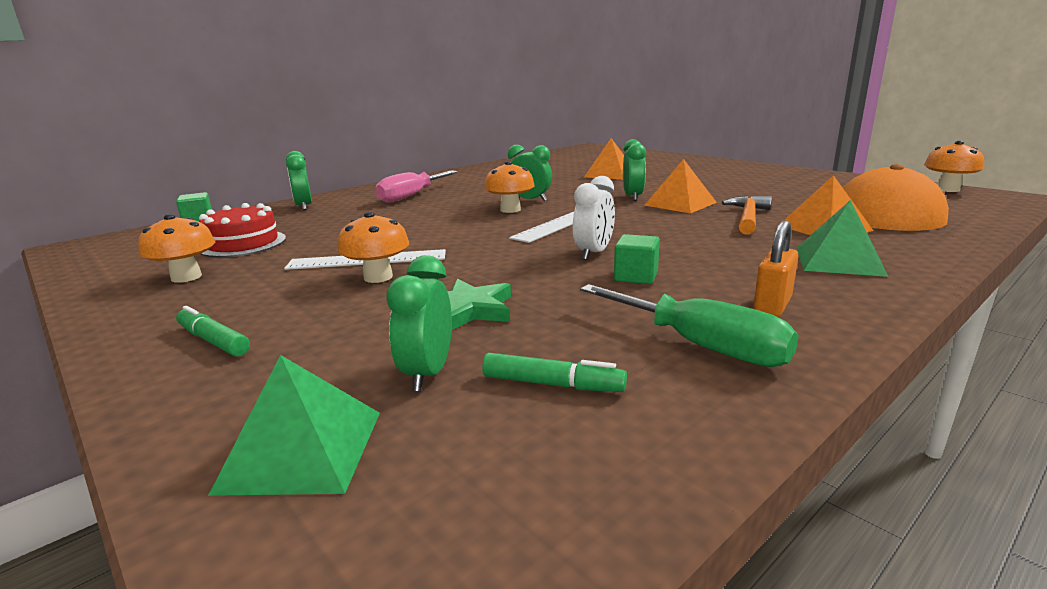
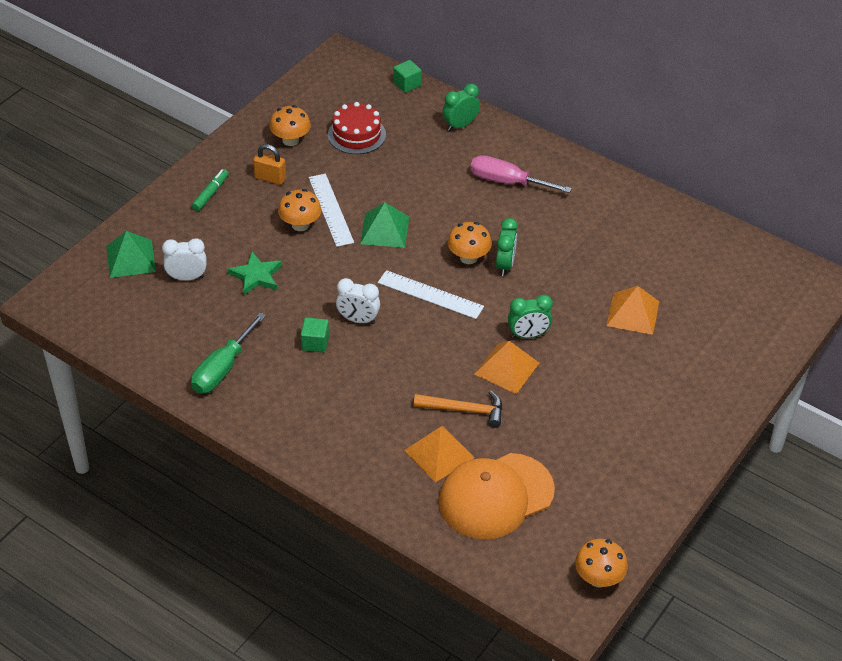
camera: 75 degrees right, 25 degrees up
(427, 373) = (187, 277): green clock -> white clock
(552, 384) = (181, 319): green marker -> none
(772, 306) = (275, 401): orange padlock -> orange padlock (270, 178)
(839, 261) = (357, 446): green pyramid -> green pyramid (385, 230)

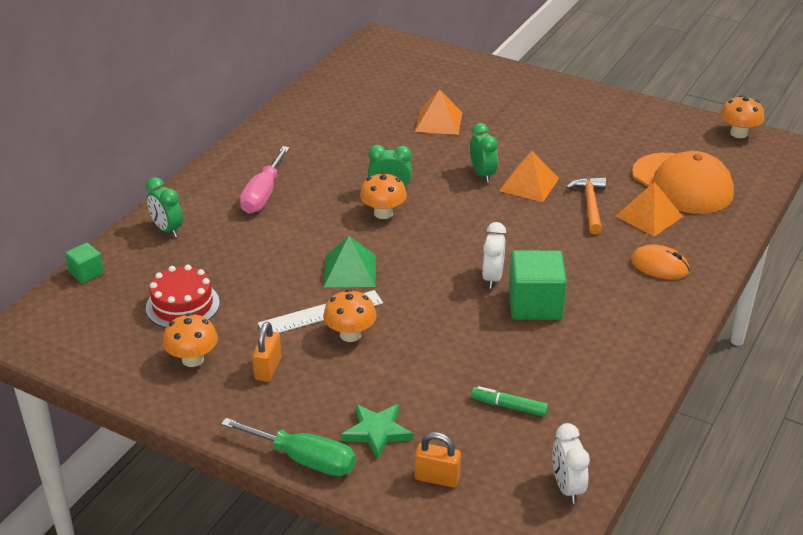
camera: 95 degrees left, 10 degrees down
(130, 258) = (437, 478): green pyramid -> orange padlock
(187, 277) = (459, 419): white clock -> white clock (567, 488)
(210, 194) = (302, 419): green marker -> green marker (509, 406)
(222, 369) = (597, 369): green screwdriver -> green screwdriver (304, 460)
(256, 276) = (444, 360): green star -> green star (377, 432)
(315, 343) = (535, 305): green cube -> green cube, size x1.88
(355, 443) = (659, 266): none -> orange mouse
(430, 294) = (443, 234): white ruler -> none

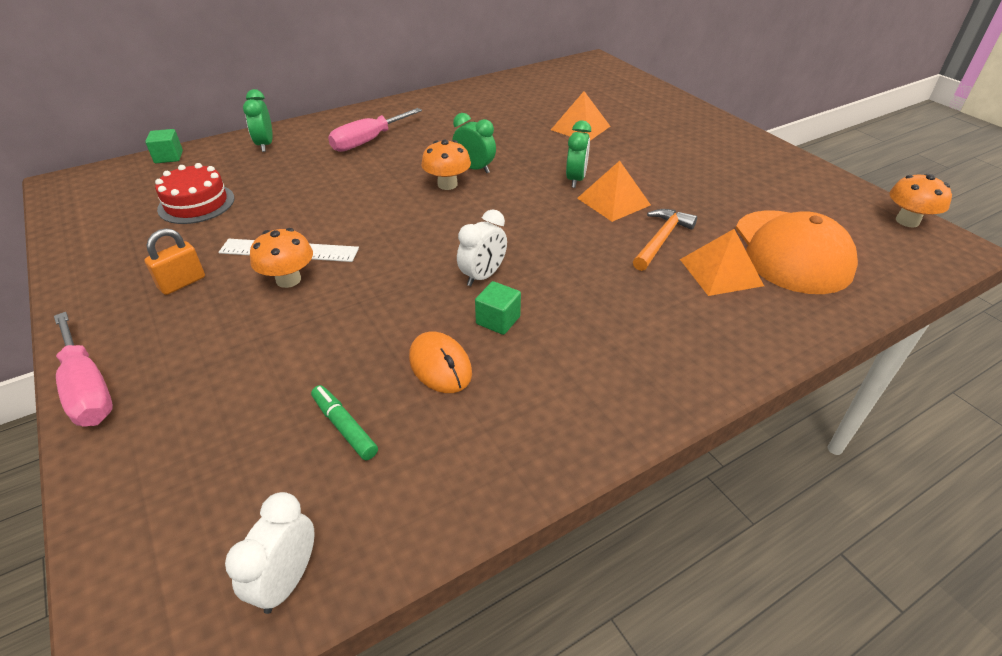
camera: 30 degrees right, 5 degrees up
(193, 359) = (141, 250): orange mushroom -> none
(304, 460) = (88, 389): green screwdriver -> pink screwdriver
(350, 271) = (360, 222): green pyramid -> none
(377, 432) = (185, 391): green star -> none
(437, 478) = (170, 480): orange padlock -> none
(535, 305) = (498, 320): green cube -> green cube, size x0.53
(659, 266) = (686, 331): orange mouse -> orange mouse (440, 365)

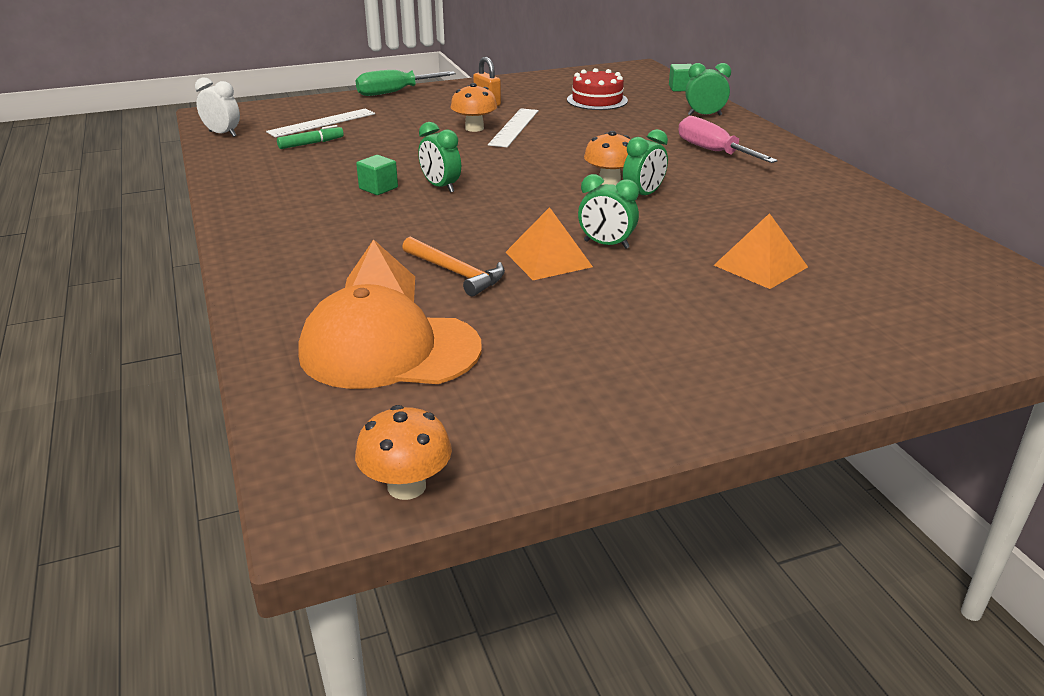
camera: 100 degrees right, 10 degrees down
(88, 389) = (394, 92): pink screwdriver -> green screwdriver
(242, 442) = (322, 123): none -> white ruler
(440, 365) = (343, 168): orange mouse -> none
(483, 276) = (440, 187): white clock -> green clock

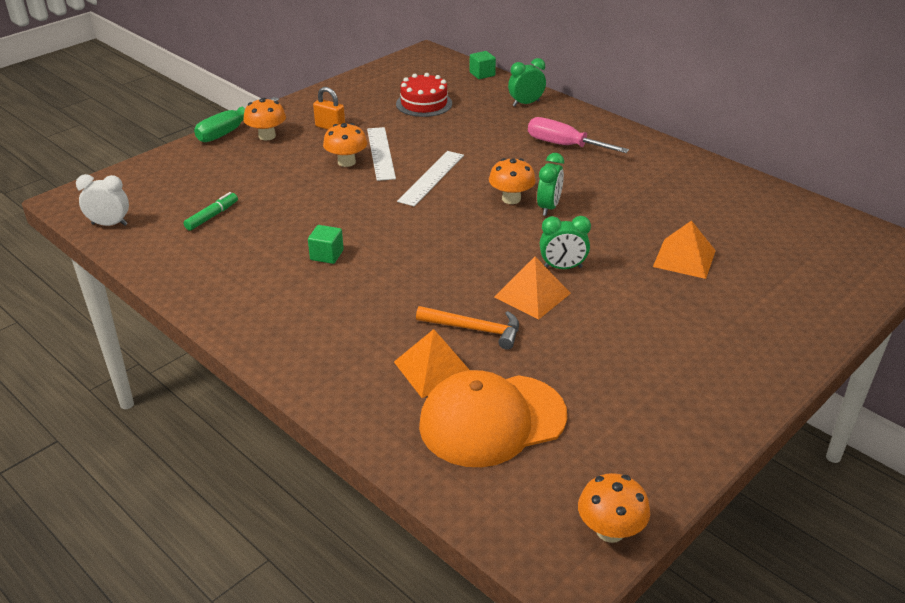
camera: 25 degrees left, 5 degrees up
(322, 123) = (196, 187): white ruler -> white ruler (431, 178)
(423, 100) = (267, 136): none -> orange mushroom
(440, 187) = (379, 240): green clock -> none

